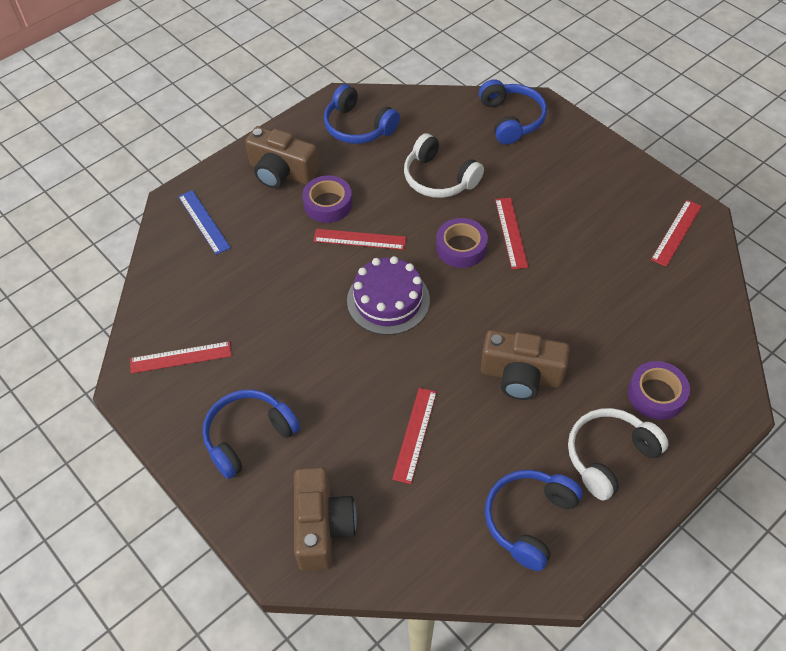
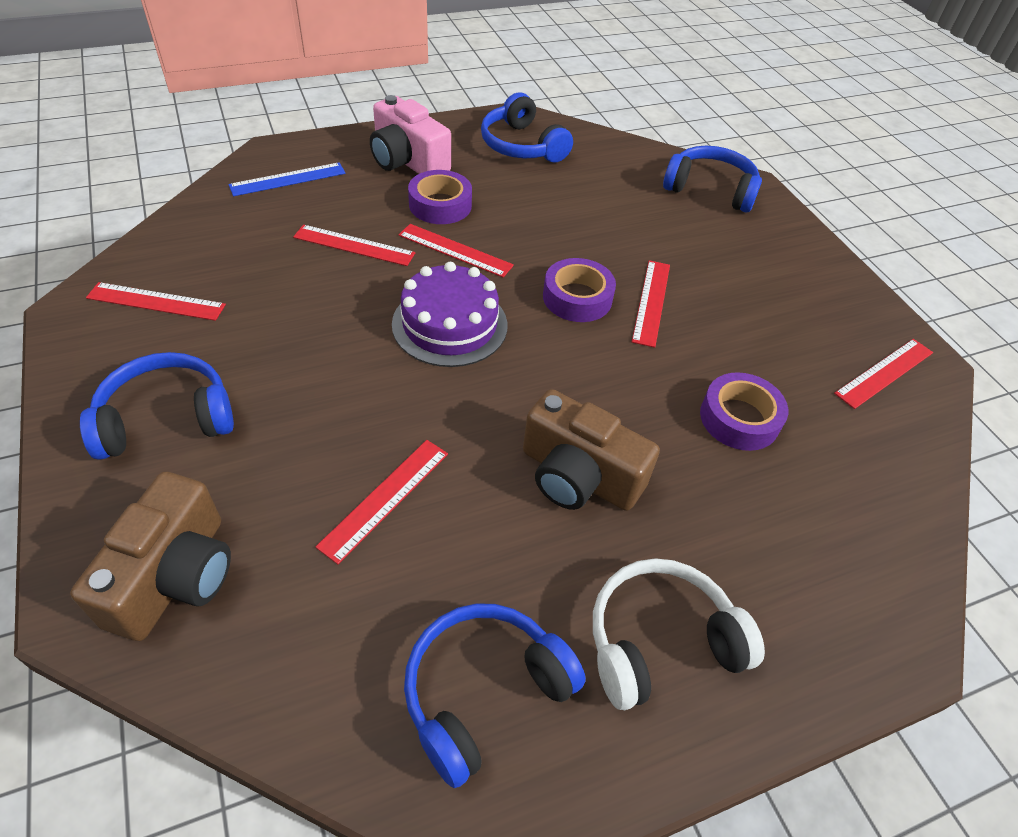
camera: 15 degrees right, 5 degrees down
(204, 222) = (288, 179): blue ruler -> blue ruler turned 75 degrees clockwise
(282, 172) = (407, 161): brown camera -> pink camera
(287, 261) = (354, 245): none -> red ruler
(439, 178) = (589, 220): white headphones -> none
(511, 119) = (710, 189): blue headphones -> blue headphones turned 75 degrees counterclockwise
(656, 394) = (774, 576): purple tape -> purple tape (739, 418)

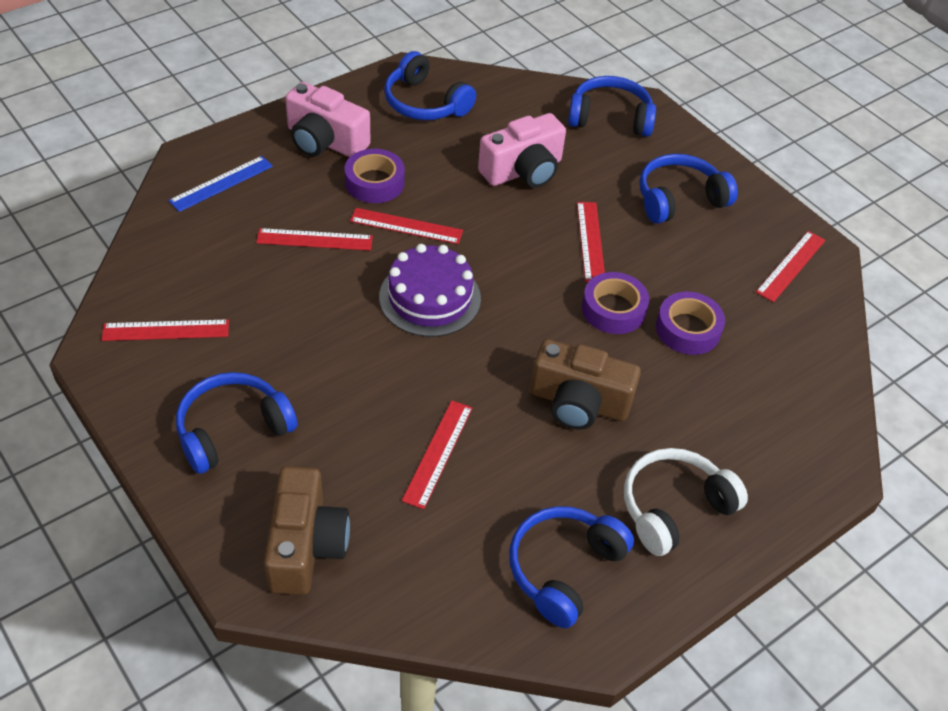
camera: 15 degrees left, 0 degrees up
(577, 298) = (527, 250): purple tape -> purple tape (613, 309)
(600, 221) = (523, 170): none -> pink camera
(765, 278) = (679, 199): none -> blue headphones

